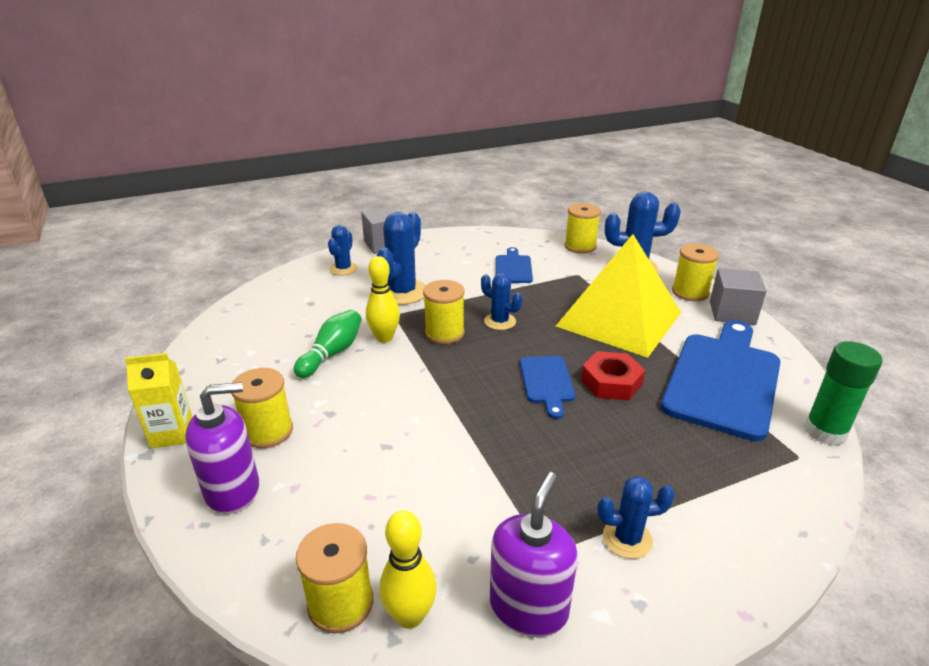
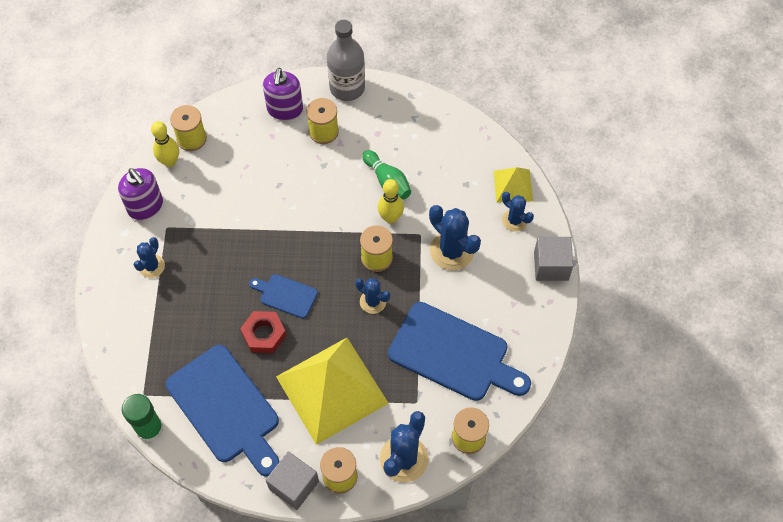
camera: 115 degrees right, 30 degrees up
(172, 434) = (347, 88): yellow carton -> grey bottle
(300, 277) = (513, 185): none -> yellow pyramid
(500, 321) = (373, 301): blue cactus -> blue cactus turned 60 degrees clockwise
(513, 268) = (453, 354): blue cutting board -> blue cutting board, size x2.02

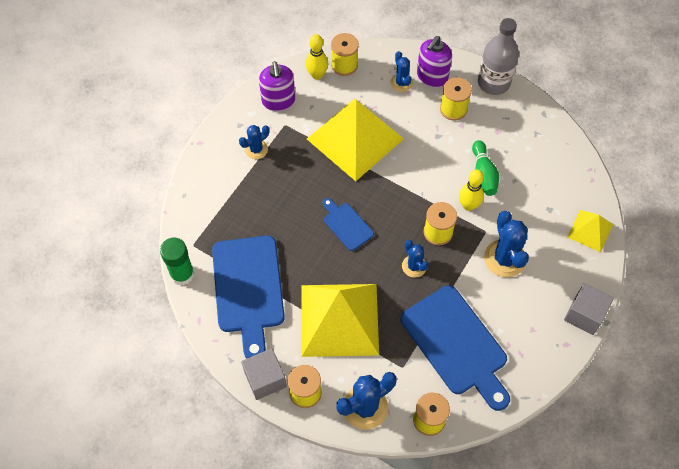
camera: 30 degrees right, 0 degrees up
(245, 206) = (355, 138): none -> yellow pyramid
(264, 334) = (311, 247): red nut -> none
(514, 220) = (574, 260): blue cactus -> blue cactus (401, 82)

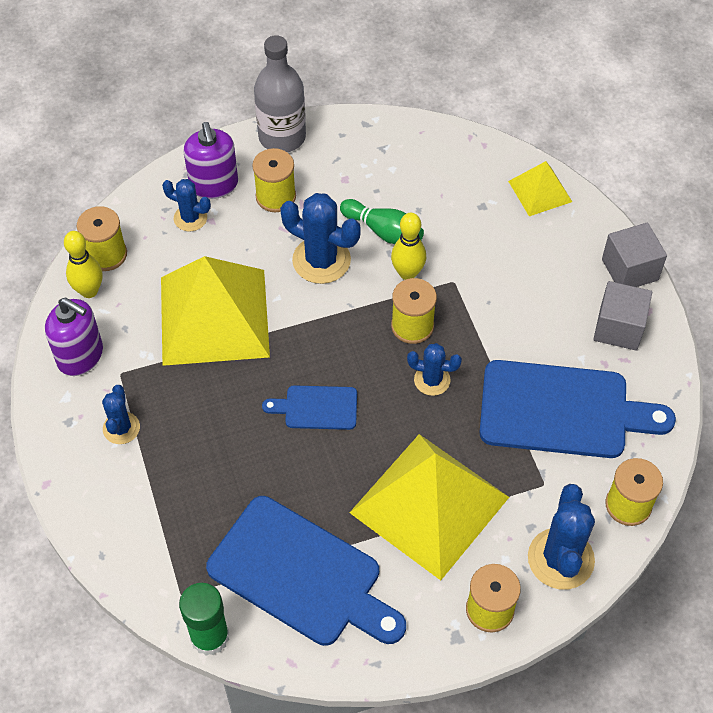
camera: 50 degrees left, 5 degrees down
(265, 379) = (435, 642): grey cube -> grey cube (618, 328)
(505, 258) = (502, 289): blue cactus -> blue cactus (321, 260)

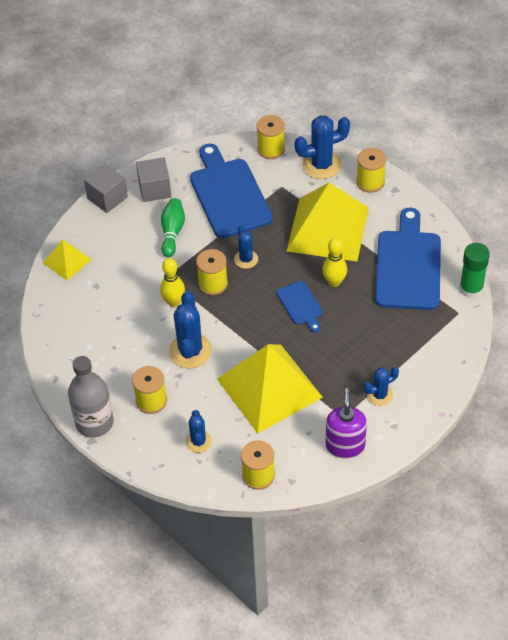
camera: 115 degrees left, 5 degrees down
(89, 291) = (293, 469): yellow bowling pin -> yellow bowling pin (334, 282)
(214, 185) = (161, 442): purple soap dispenser -> none
(383, 231) = (147, 328): green bowling pin -> green bowling pin (172, 232)

